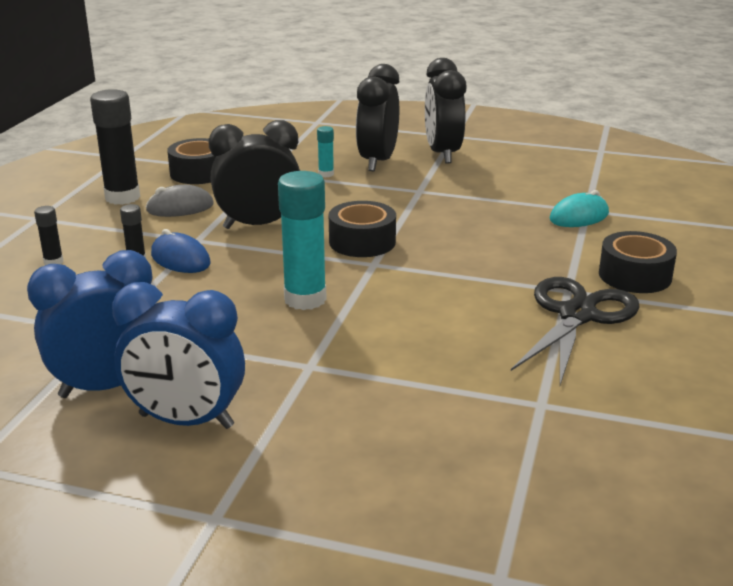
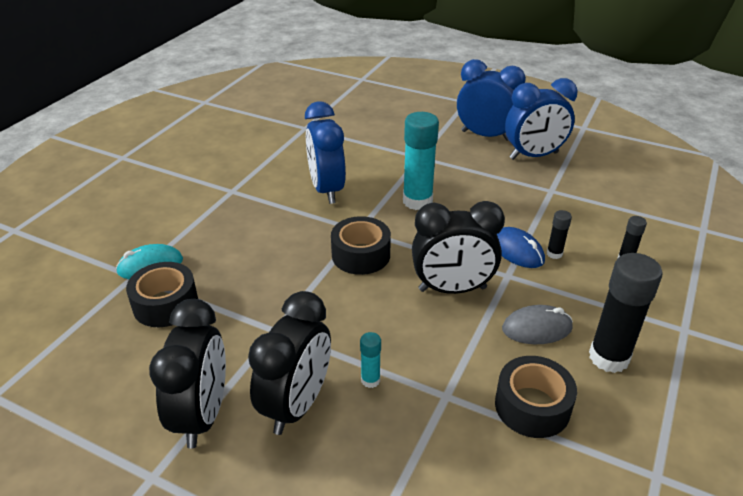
camera: 170 degrees left, 10 degrees up
(437, 302) = (326, 190): none -> blue clock
(577, 315) = (243, 171): black scissors -> none
(634, 275) = (174, 197): black tape -> black tape (165, 304)

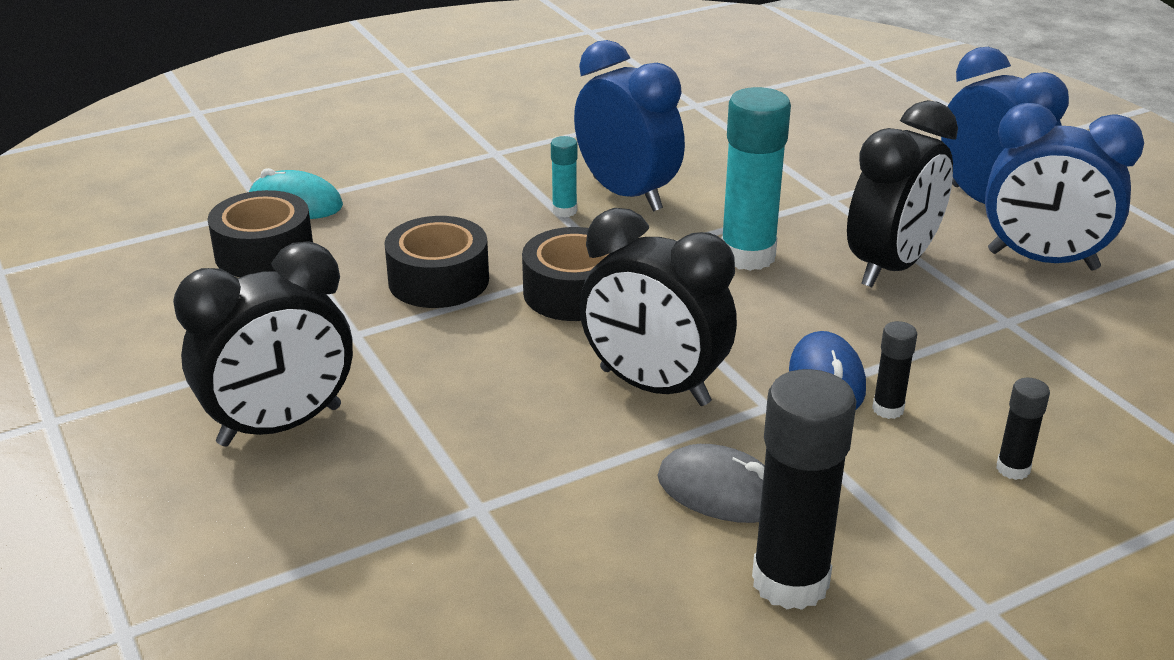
camera: 35 degrees right, 5 degrees down
(202, 415) = (167, 386): black clock -> black clock (891, 267)
(326, 190) = (627, 194): blue clock -> blue clock turned 120 degrees clockwise
(370, 380) = (401, 442): turquoise glue stick -> turquoise glue stick (564, 211)
(532, 406) = (583, 580): black tape -> black tape (438, 280)

